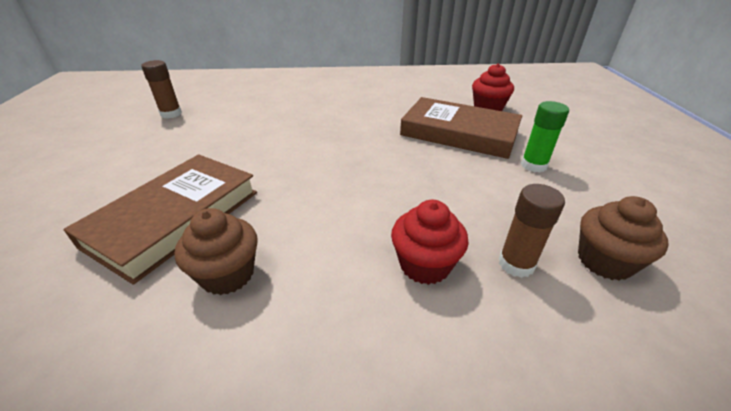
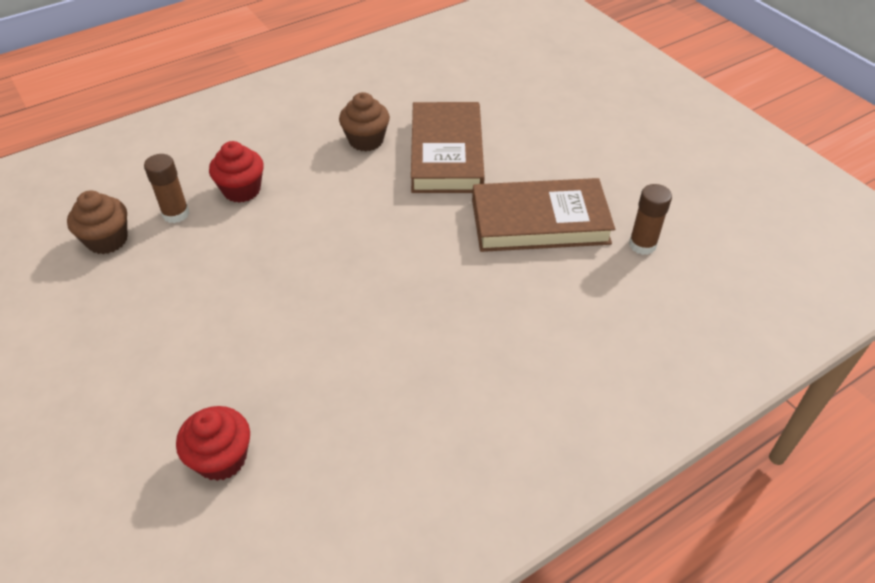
camera: 150 degrees right, 10 degrees up
(459, 133) = (254, 363): brown book -> brown book (540, 221)
(533, 165) = (153, 334): green glue stick -> none

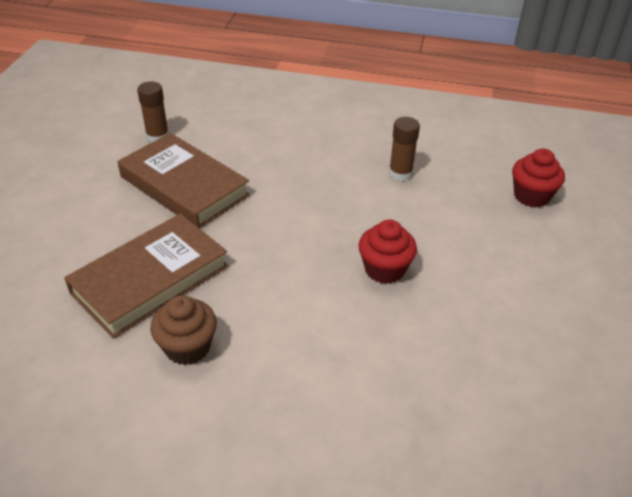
camera: 135 degrees left, 5 degrees down
(107, 240) = (530, 417): brown cupcake -> none
(176, 214) = (443, 399): brown glue stick -> brown glue stick (400, 173)
(242, 190) = (358, 379): red cupcake -> red cupcake (384, 269)

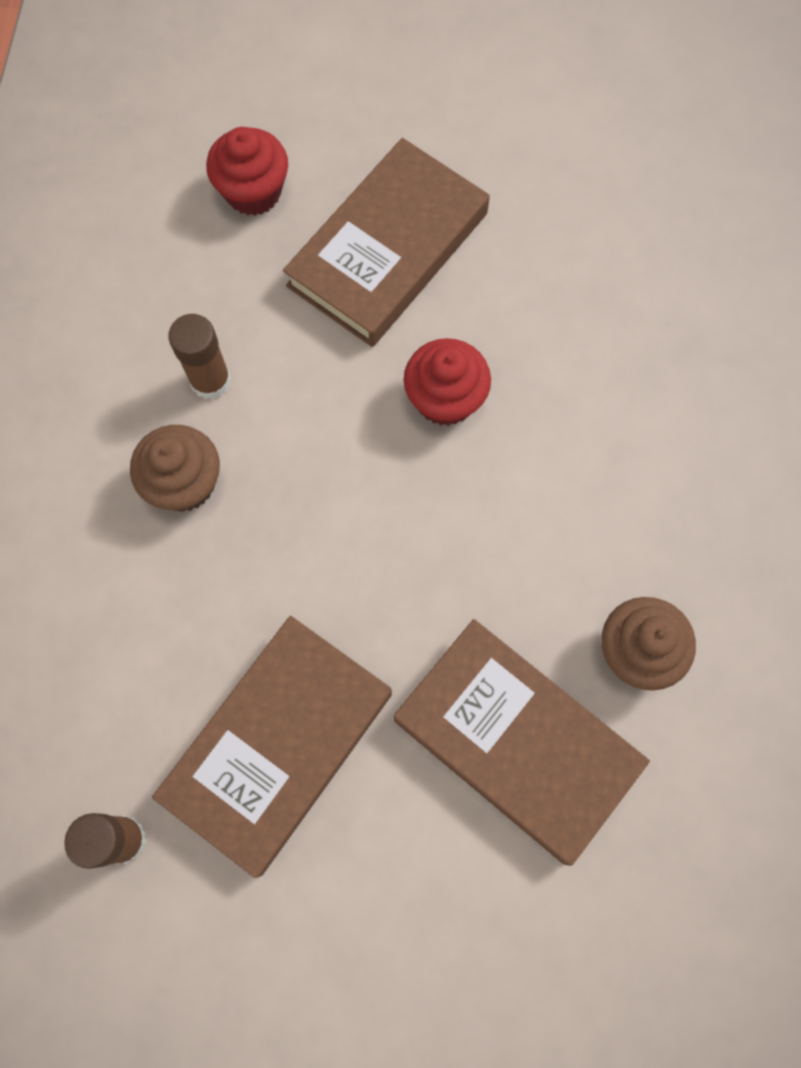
camera: 95 degrees left, 30 degrees up
(338, 162) = (185, 483): none -> brown cupcake
(496, 252) = (388, 250): none -> brown book

